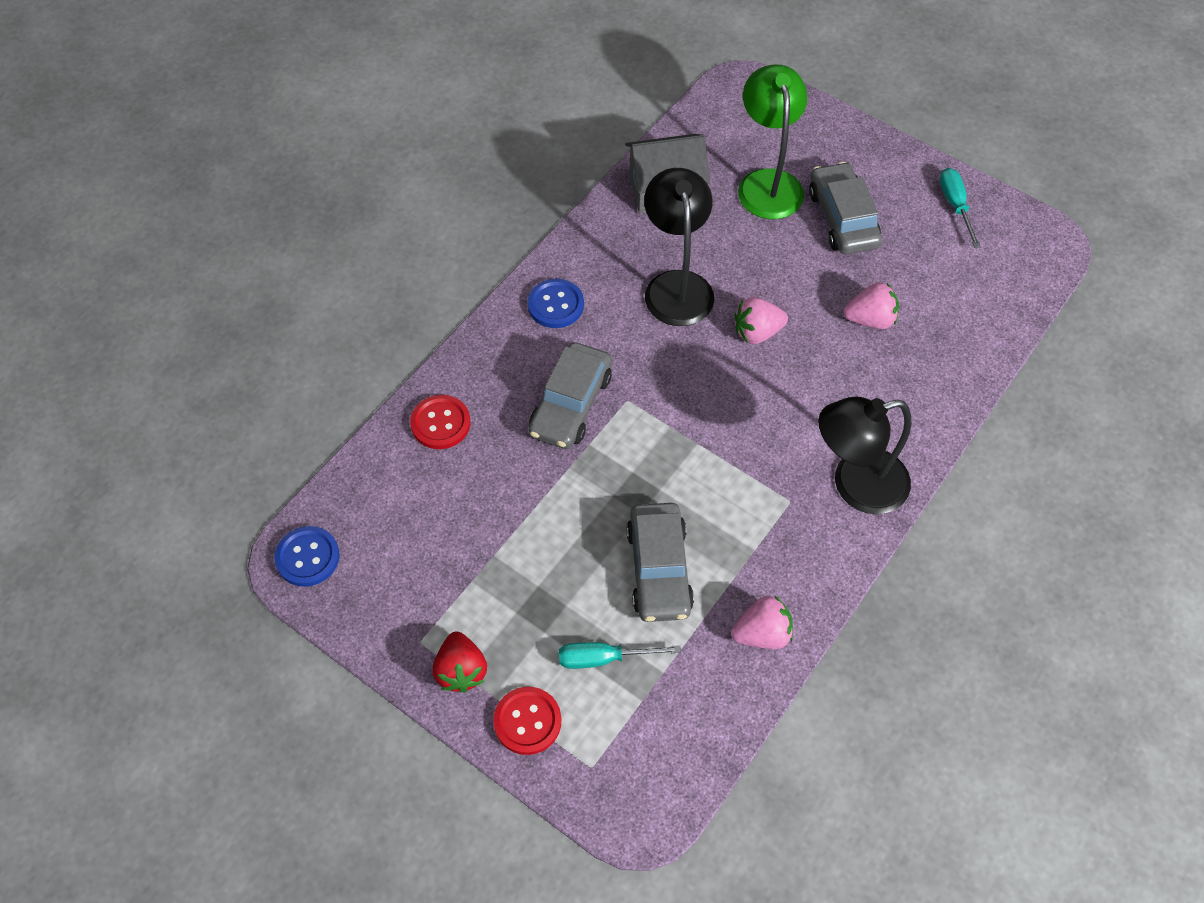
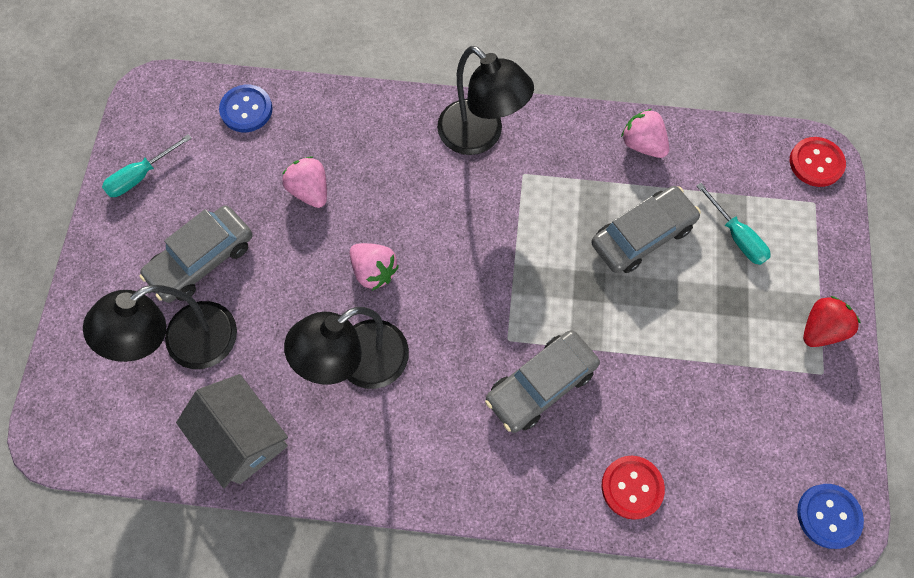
camera: 120 degrees left, 10 degrees up
(527, 721) = (818, 261): red button -> red button (816, 163)
(555, 305) = (443, 462): blue button -> blue button (246, 110)
(571, 404) = (541, 384): grey car -> grey car turned 150 degrees clockwise
(767, 183) = (187, 344): green lamp -> black lamp

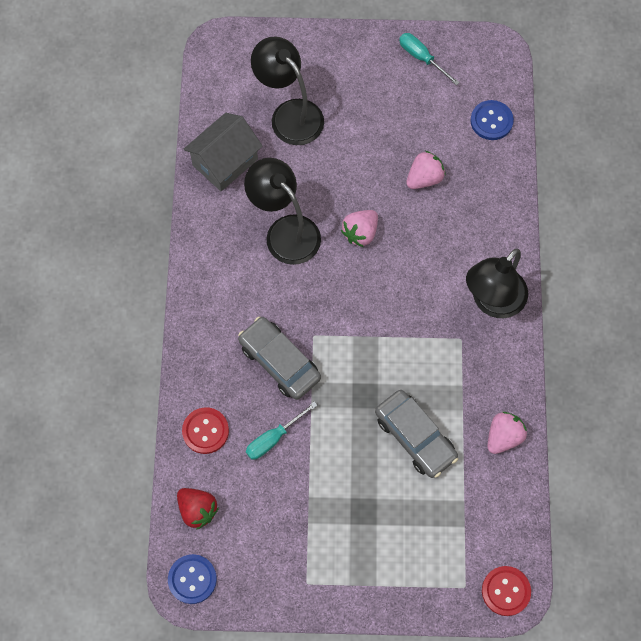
camera: 85 degrees right, 0 degrees up
(202, 259) = (357, 112): grey car -> none
(736, 236) = (424, 516): turquoise screwdriver -> turquoise screwdriver (274, 438)
(820, 329) = (345, 583): red strawberry -> red strawberry (197, 510)

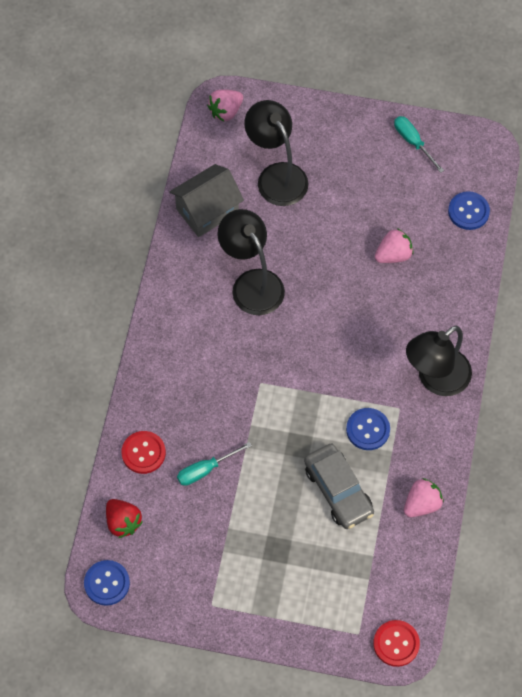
camera: 10 degrees right, 5 degrees down
(279, 362) = (224, 401): grey car -> none
(360, 233) = (323, 296): pink strawberry -> pink strawberry (226, 111)
(433, 367) = (368, 430): none -> blue button

